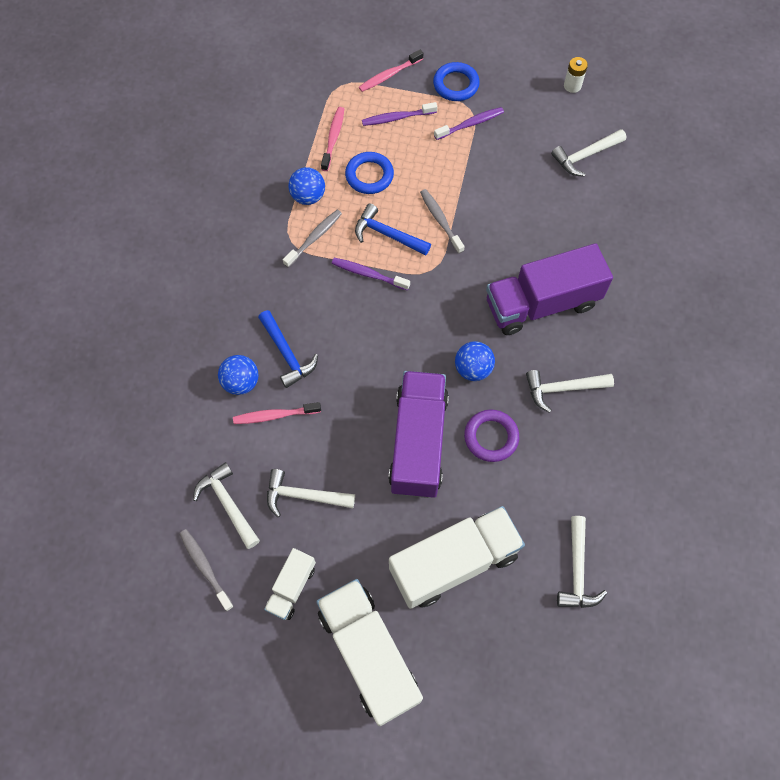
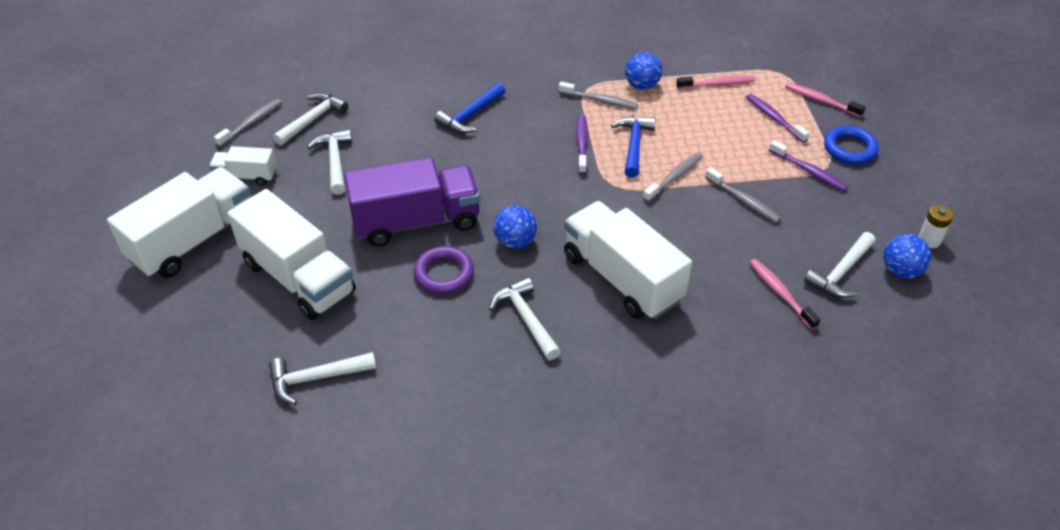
camera: 70 degrees right, 20 degrees down
(241, 382) = (429, 97): blue ball -> blue ball (900, 271)
(275, 415) = (406, 124): pink toothbrush -> pink toothbrush (780, 293)
(369, 175) = (692, 117): blue ring -> none
(487, 183) = (743, 200): none -> grey toothbrush
(541, 303) = (622, 278): purple truck -> white truck
(585, 156) = (840, 272): white hammer -> white hammer turned 90 degrees counterclockwise

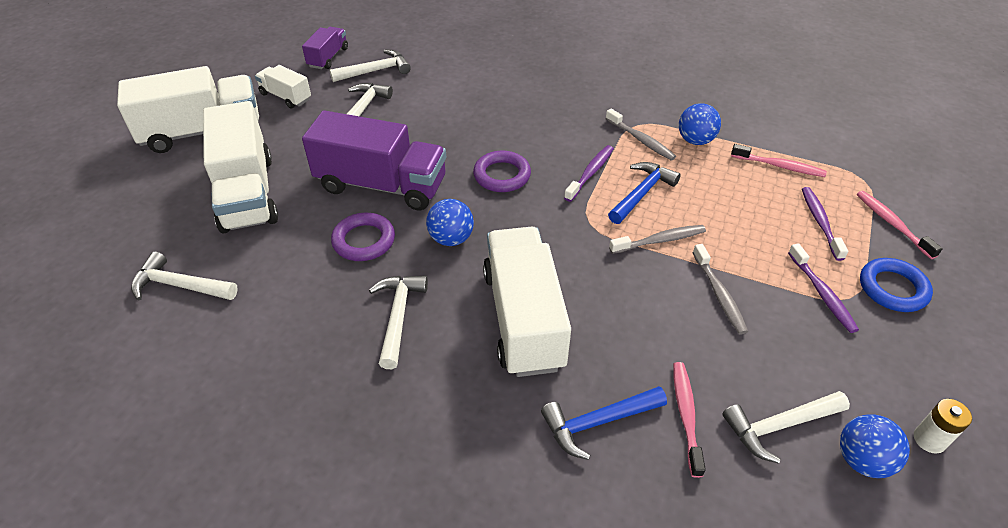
camera: 30 degrees right, 0 degrees up
(251, 123) = (328, 57): grey toothbrush -> purple truck
(470, 115) = (508, 112): blue hammer -> blue hammer (598, 422)
(512, 173) = (502, 175): none -> purple ring

